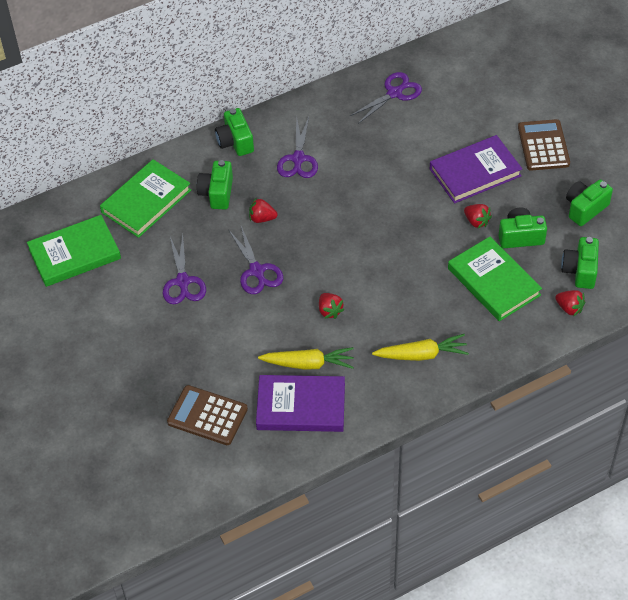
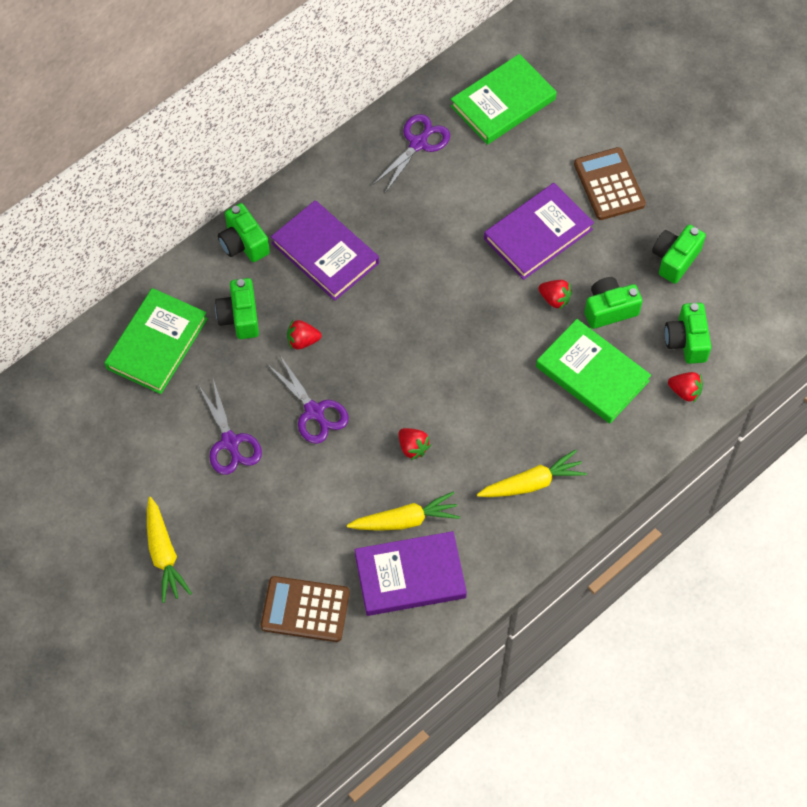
camera: 15 degrees left, 10 degrees up
(75, 254) = (89, 430): green book -> green book (503, 103)
(105, 354) = (163, 554): none -> yellow carrot
(298, 159) = (325, 253): purple scissors -> purple book

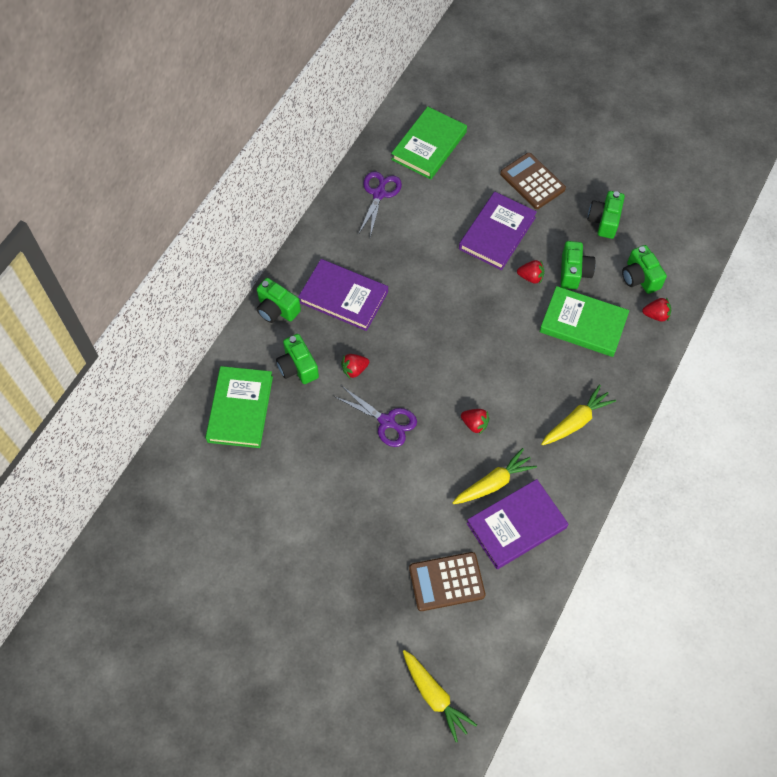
camera: 20 degrees left, 0 degrees up
(163, 554) = (315, 577): yellow carrot -> yellow carrot (435, 696)
(230, 442) = (331, 468): purple scissors -> none
(609, 309) = (574, 272): green camera -> green camera turned 135 degrees clockwise

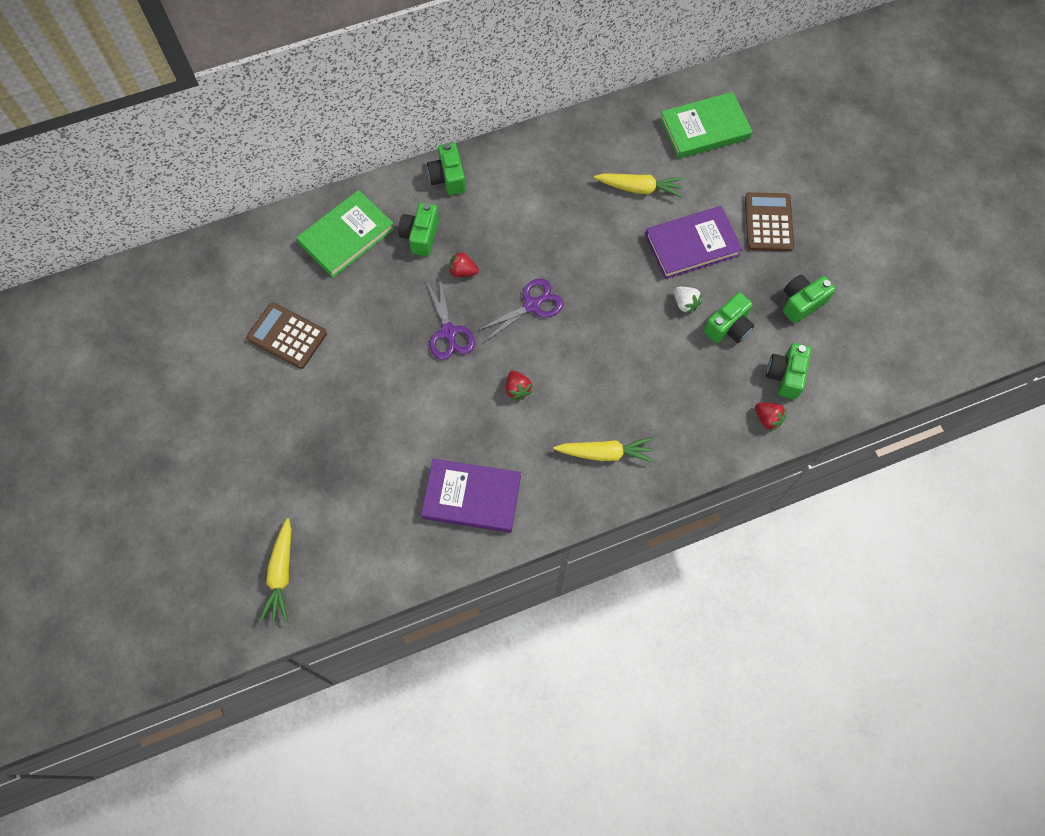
camera: 40 degrees right, 5 degrees up
(343, 297) = (510, 206): purple book -> none
(379, 194) = (621, 141): purple scissors -> purple scissors (532, 305)
(446, 581) = (374, 495): brown calculator -> brown calculator (287, 336)
(493, 483) = (486, 448): yellow carrot -> yellow carrot (640, 188)
(530, 277) = (685, 303): red strawberry -> white strawberry
(583, 324) = (692, 377): green book -> none

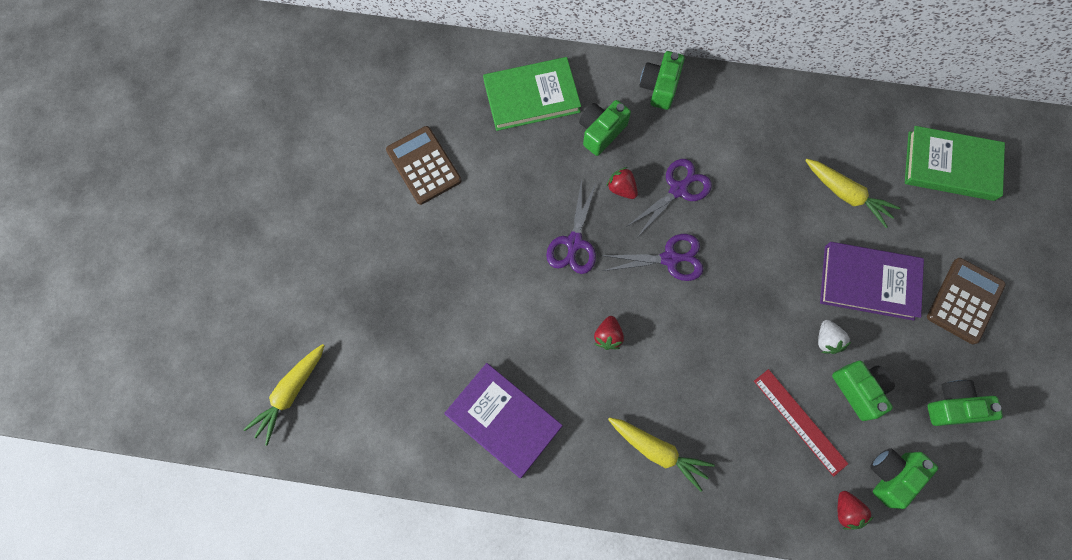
camera: 30 degrees right, 5 degrees up
(508, 249) = (678, 189): none -> purple scissors
(698, 373) = (800, 421): none -> red ruler
(728, 327) = (859, 390): green camera -> green camera turned 105 degrees counterclockwise

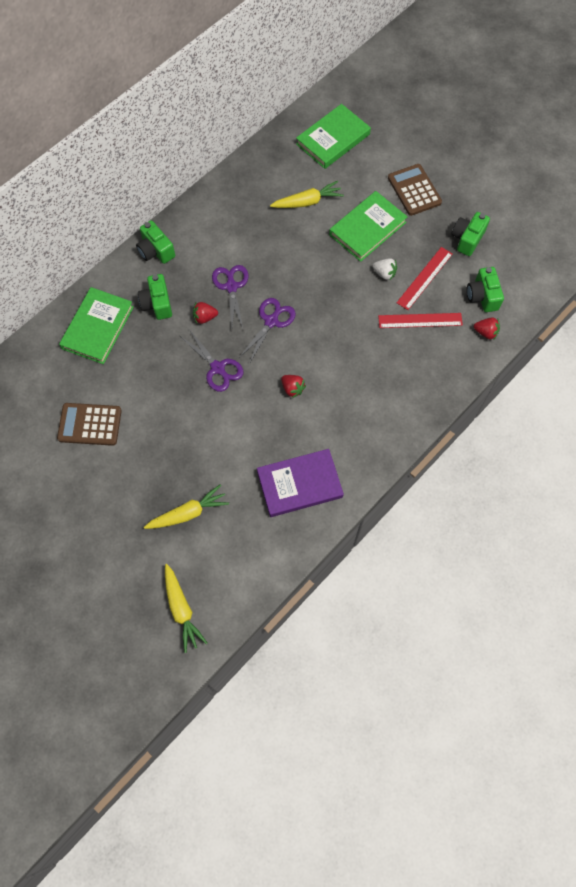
camera: 55 degrees left, 5 degrees down
(658, 451) = (382, 408): yellow carrot -> yellow carrot (188, 513)
(859, 390) = (424, 278): green camera -> red ruler
(868, 282) = (367, 228): purple book -> green book

